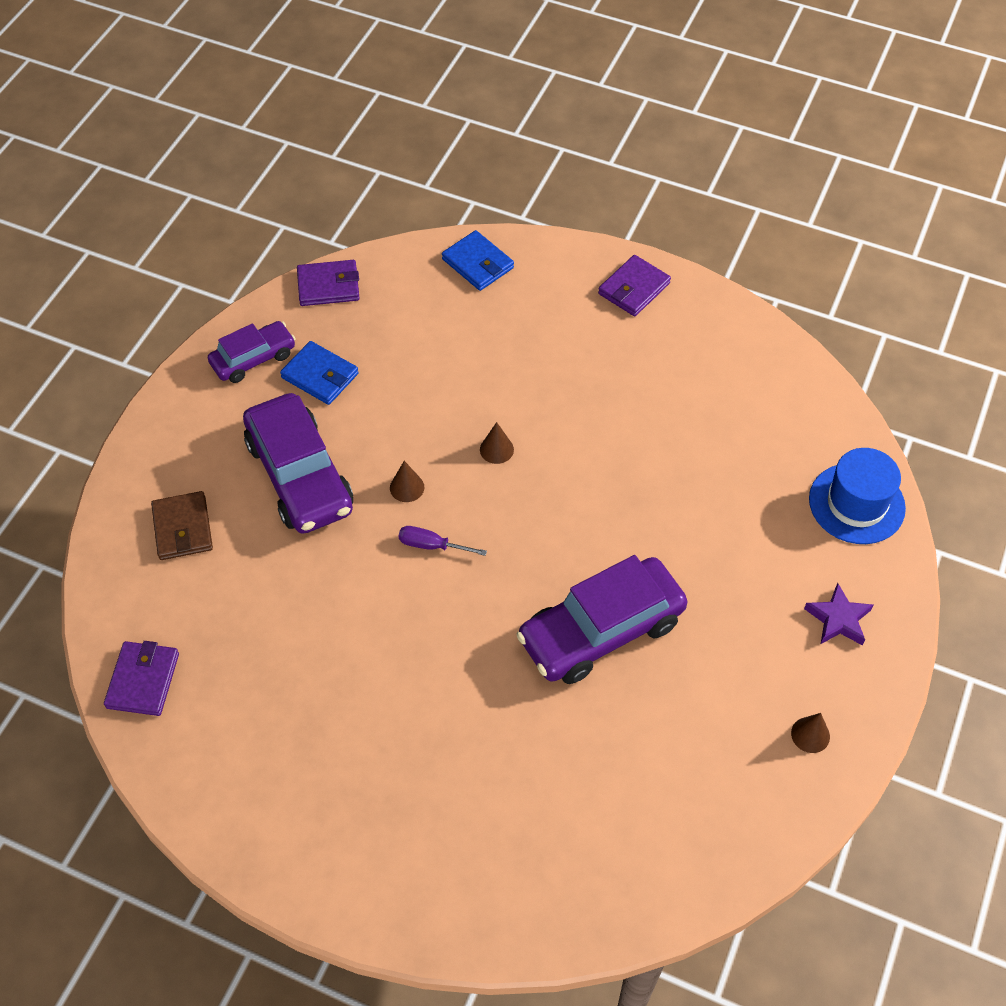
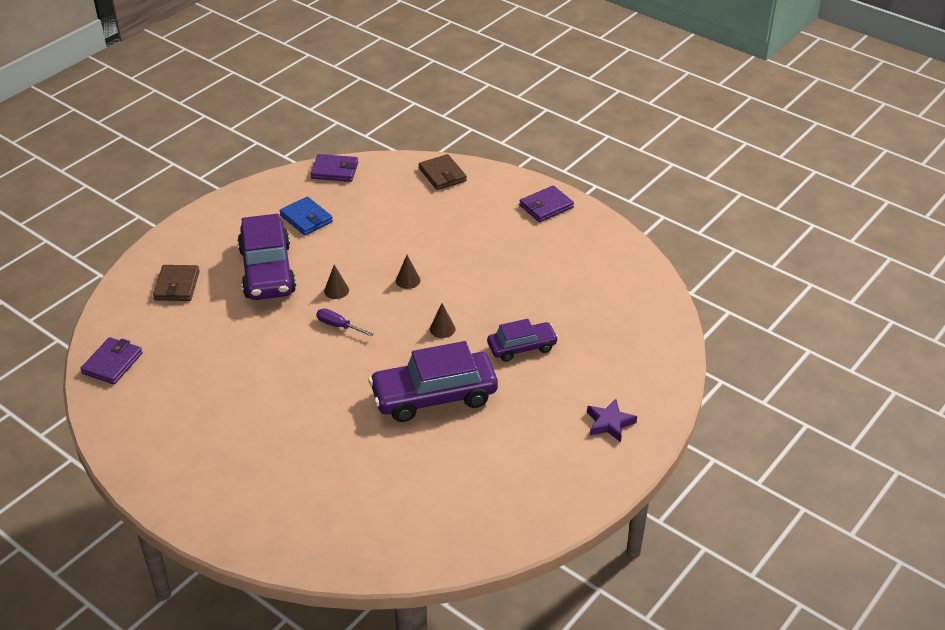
camera: 15 degrees right, 15 degrees down
(253, 359) = (266, 202): purple car -> purple car (522, 347)
(478, 263) = (442, 175): blue wallet -> brown wallet
(810, 734) = (558, 487): brown cone -> brown cone (442, 329)
(856, 503) = (653, 358): blue hat -> none

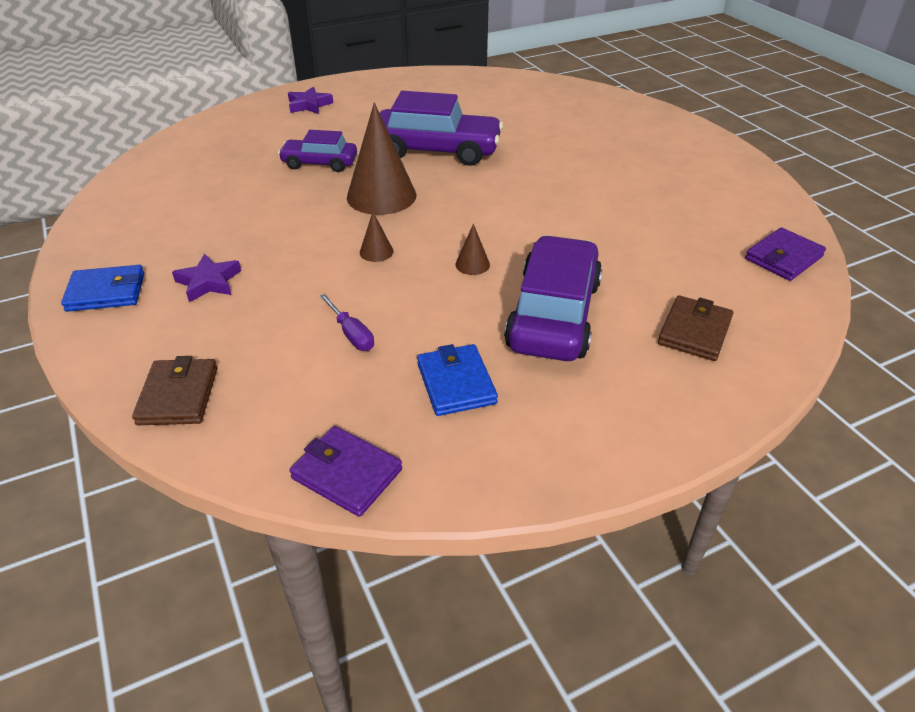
camera: 155 degrees left, 0 degrees up
(338, 326) = (492, 227): purple screwdriver -> purple screwdriver (351, 334)
(442, 329) = (381, 196): brown cone -> brown cone, size x2.28
(494, 229) = (209, 282): none -> purple star
(546, 206) = (106, 292): purple wallet -> blue wallet

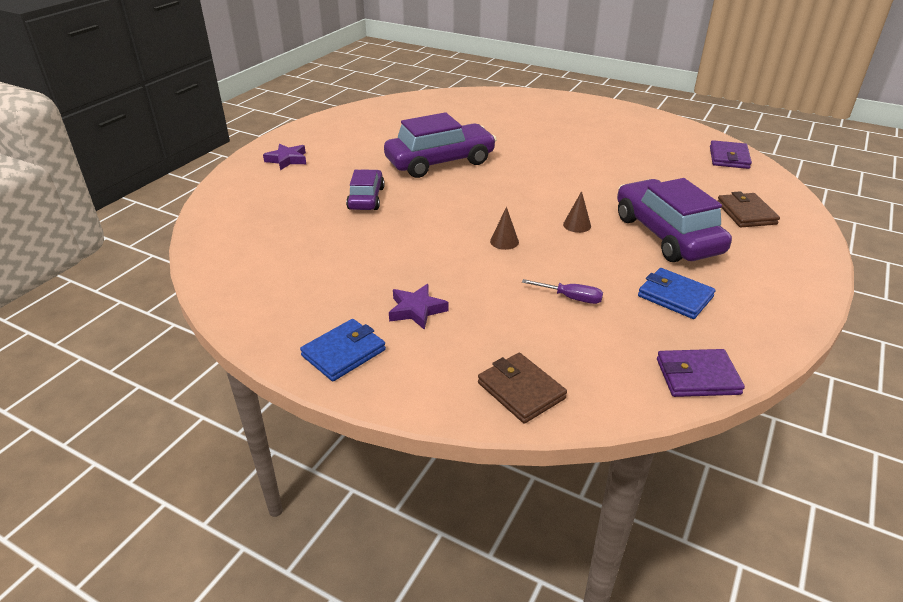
camera: 35 degrees left, 5 degrees down
(319, 163) = (366, 198): purple car -> purple car turned 120 degrees clockwise
(381, 196) = (449, 205): brown cone -> none

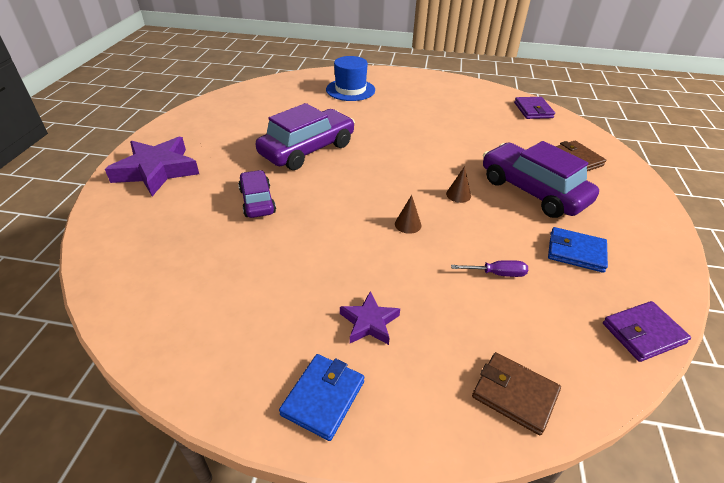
camera: 20 degrees left, 5 degrees up
(287, 160) = (157, 170): purple star -> purple star, size x1.91
(519, 112) = (350, 90): none -> blue hat

